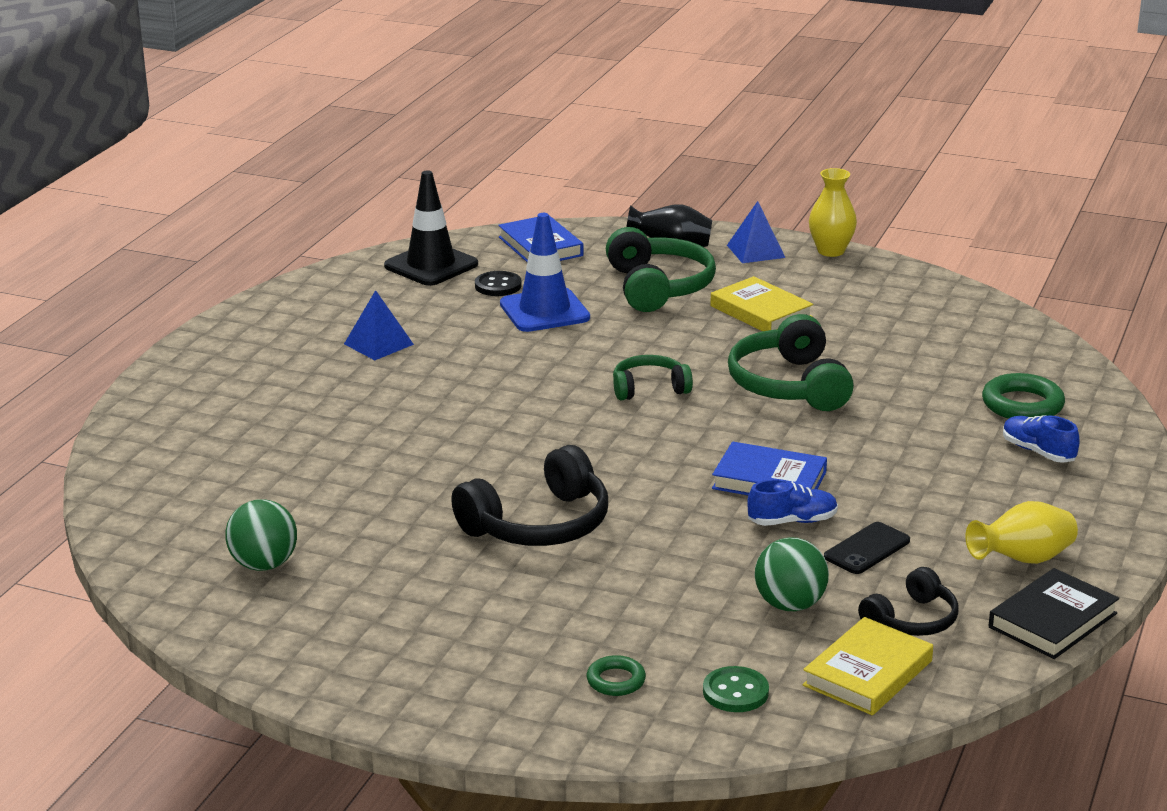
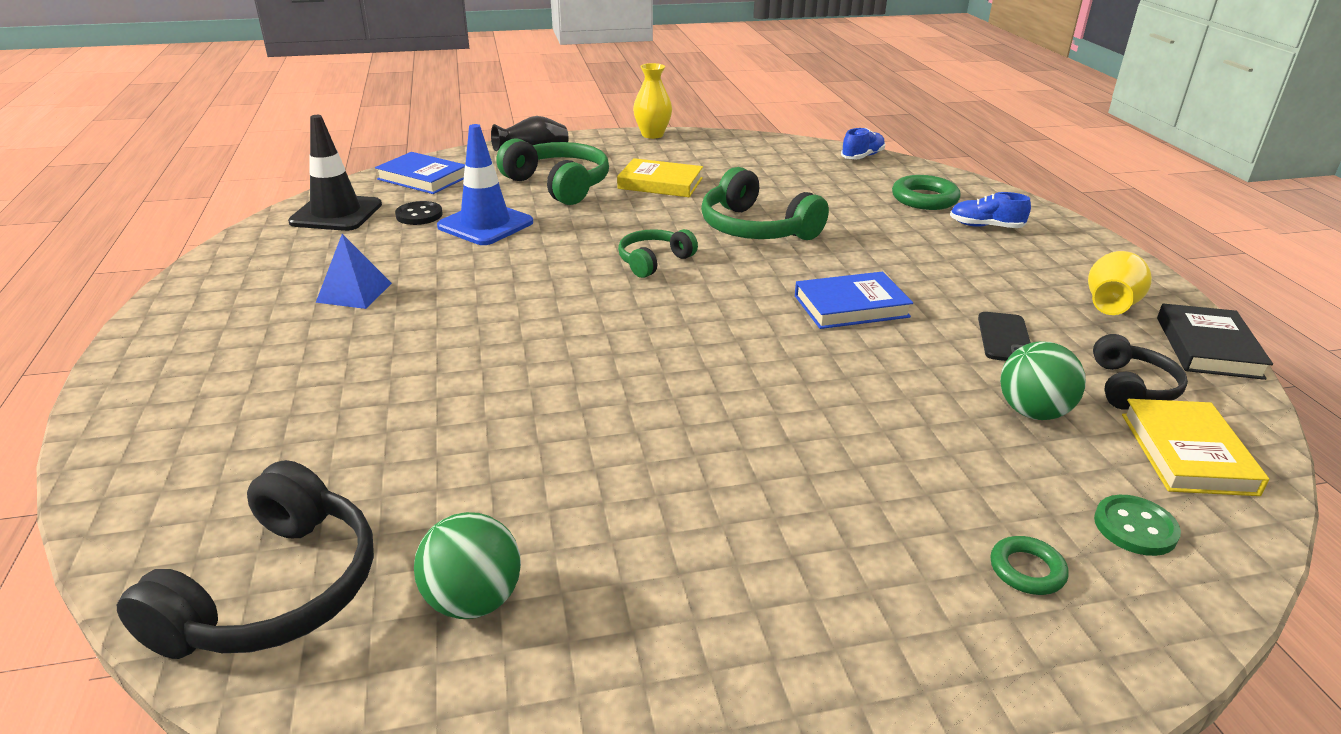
camera: 35 degrees left, 5 degrees up
(539, 525) = (722, 419): black headphones -> black headphones (275, 591)
(755, 251) = (600, 146): blue pyramid -> none
(792, 521) = (918, 334): blue shoe -> blue shoe (862, 156)

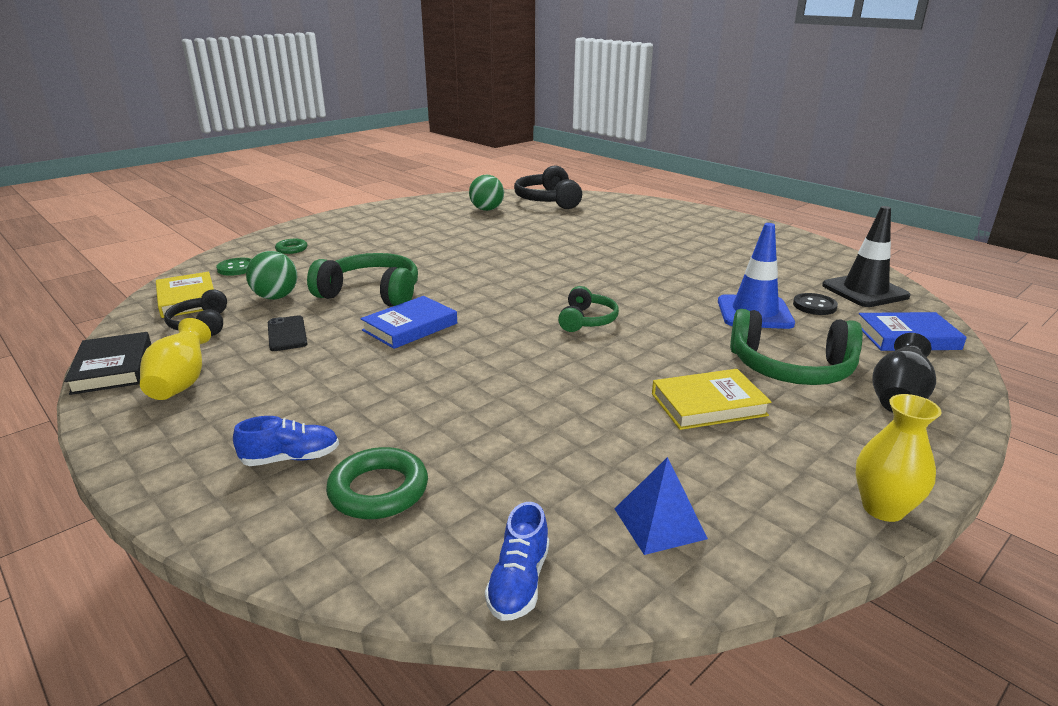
camera: 150 degrees right, 5 degrees down
(354, 292) = (721, 258): blue pyramid -> blue pyramid (659, 523)
(756, 229) = (542, 374): green headphones -> green headphones (371, 293)

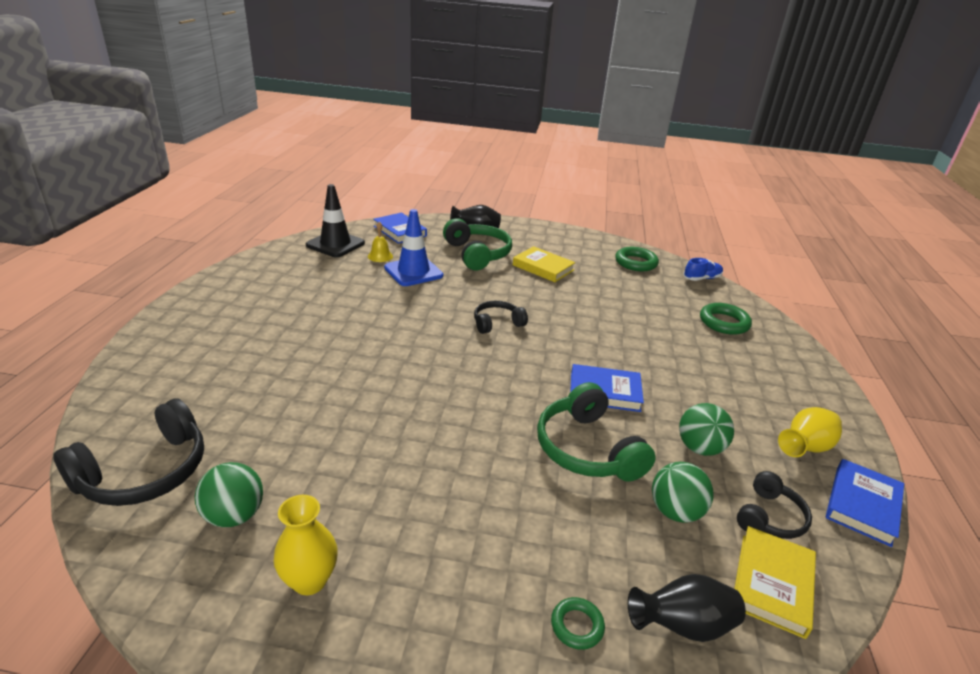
camera: 130 degrees left, 5 degrees up
(113, 368) = (862, 505): black book -> blue book
(236, 268) = (682, 625): green button -> black vase
(287, 334) = (699, 448): black phone -> green ball
(291, 458) = (755, 356): blue shoe -> none
(587, 320) = (497, 323): green headphones -> black headphones
(659, 523) = (636, 263): blue pyramid -> green ring
(814, 306) = (380, 256): black button -> yellow bell
(883, 508) = (564, 230): yellow vase -> yellow vase (310, 580)

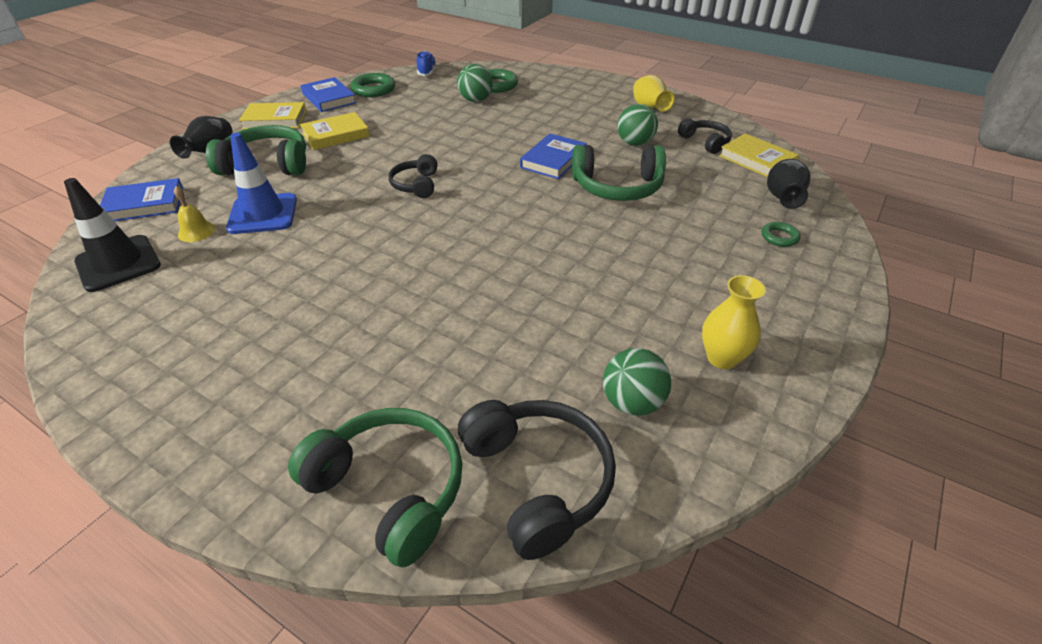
camera: 65 degrees left, 10 degrees up
(141, 402) = (390, 489): none -> green headphones
(542, 238) = (275, 120): none -> yellow book
(675, 511) = (691, 172): green ball -> green ball (475, 100)
(862, 505) = (703, 111): blue book -> blue book (329, 98)

